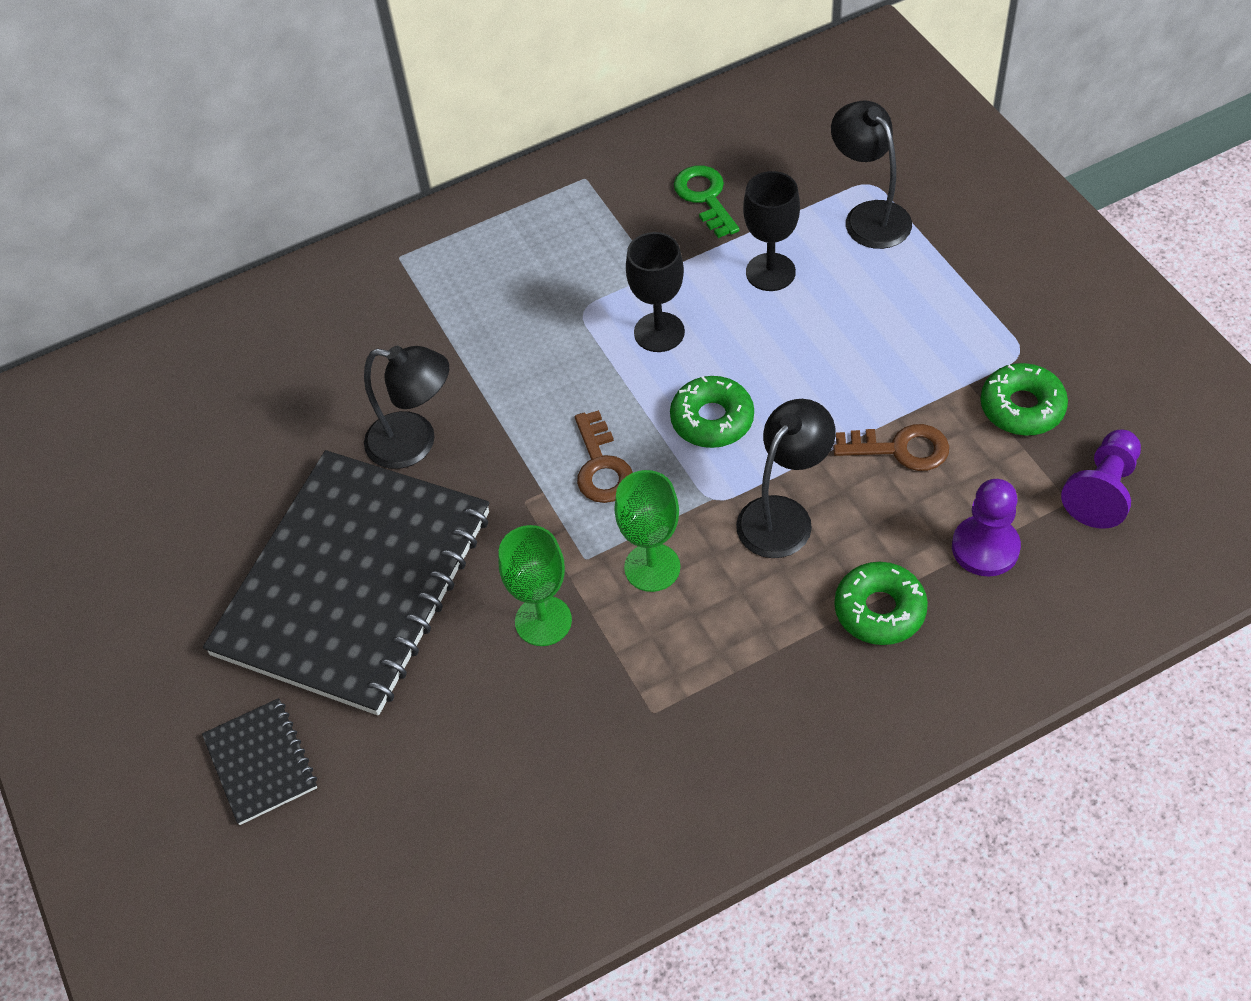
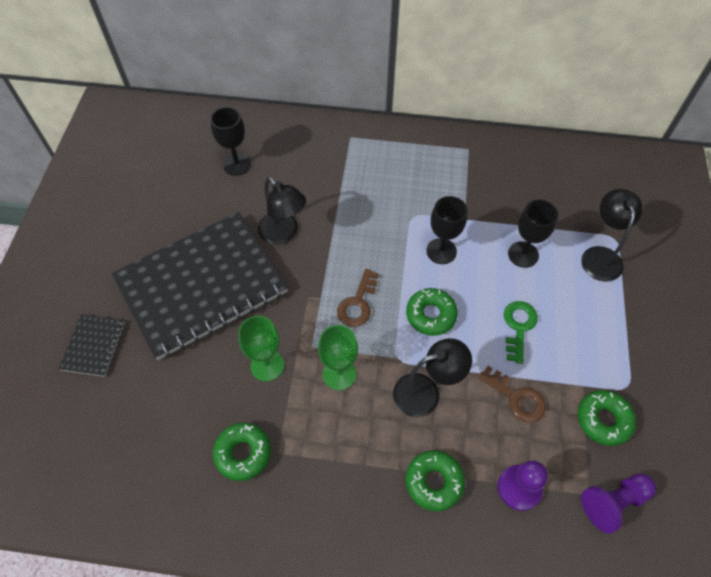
camera: 30 degrees right, 5 degrees up
(255, 392) = (237, 164): none -> black goblet
(606, 745) = (243, 453): none -> green donut
(705, 197) = (520, 194): green key -> green key (518, 327)

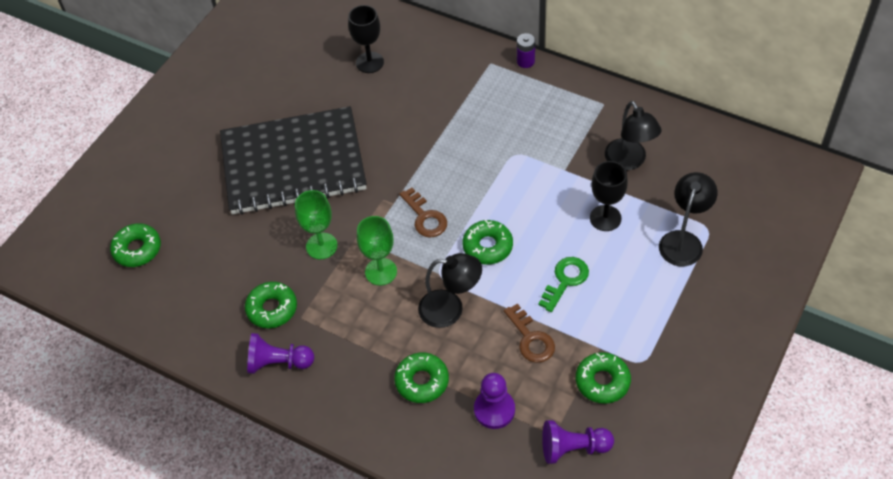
camera: 25 degrees right, 5 degrees down
(65, 432) = (137, 249): none -> green donut
(93, 346) = (184, 188): black notebook -> none
(275, 514) = (278, 362): none -> purple pawn
(284, 234) = (385, 138): black lamp -> black lamp (629, 161)
(358, 303) = (425, 217): brown key -> brown key turned 75 degrees counterclockwise
(381, 128) = (525, 61): none -> purple battery
(441, 251) = (526, 193): black goblet -> none

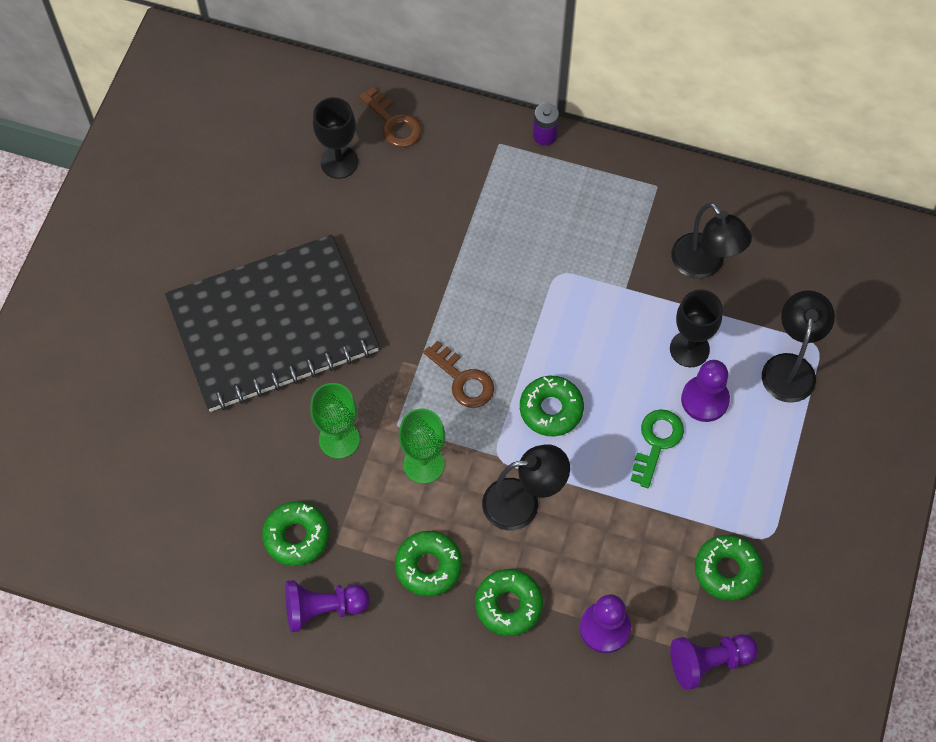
camera: 15 degrees left, 10 degrees up
(137, 249) = (97, 479): green donut -> green donut (428, 566)
(531, 339) = (630, 527): brown key -> brown key (394, 123)
(610, 255) = (705, 399): none -> purple pawn

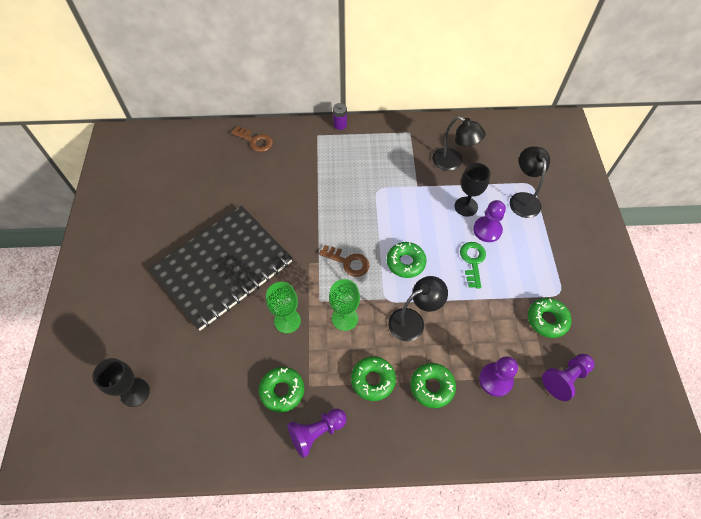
camera: 20 degrees left, 5 degrees down
(339, 162) = (231, 168): black goblet -> black goblet (135, 392)

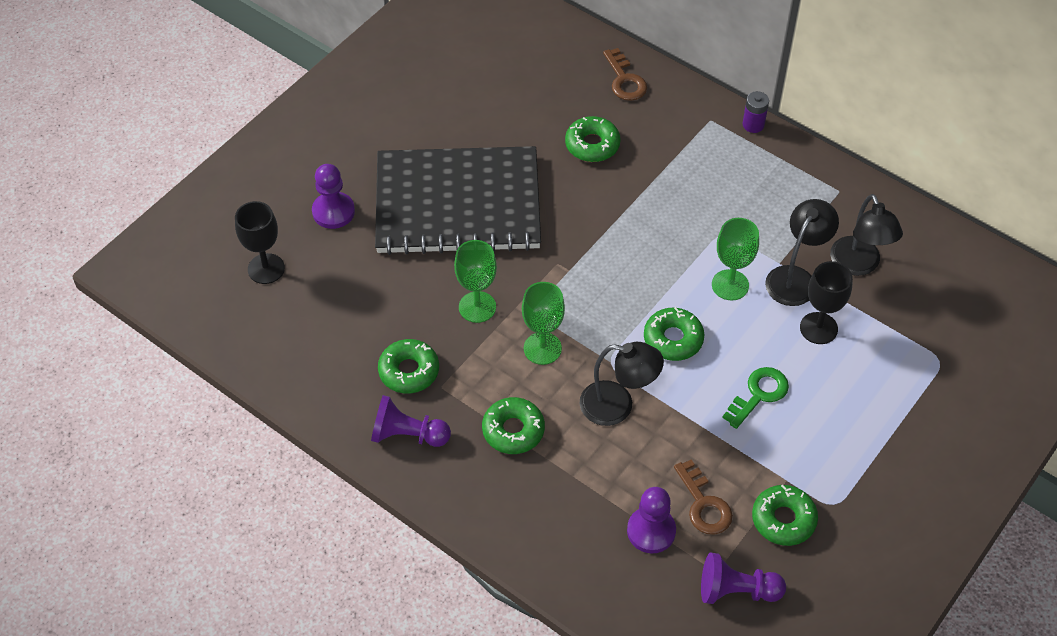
camera: 40 degrees right, 5 degrees down
(348, 262) = (604, 293): brown key -> brown key (704, 504)
(405, 213) = (730, 285): none -> green goblet
(432, 387) = (571, 484): green donut -> green donut (592, 145)
(487, 230) = (817, 373): purple pawn -> purple pawn (333, 212)
(523, 199) = (907, 370): black lamp -> black lamp (795, 278)

